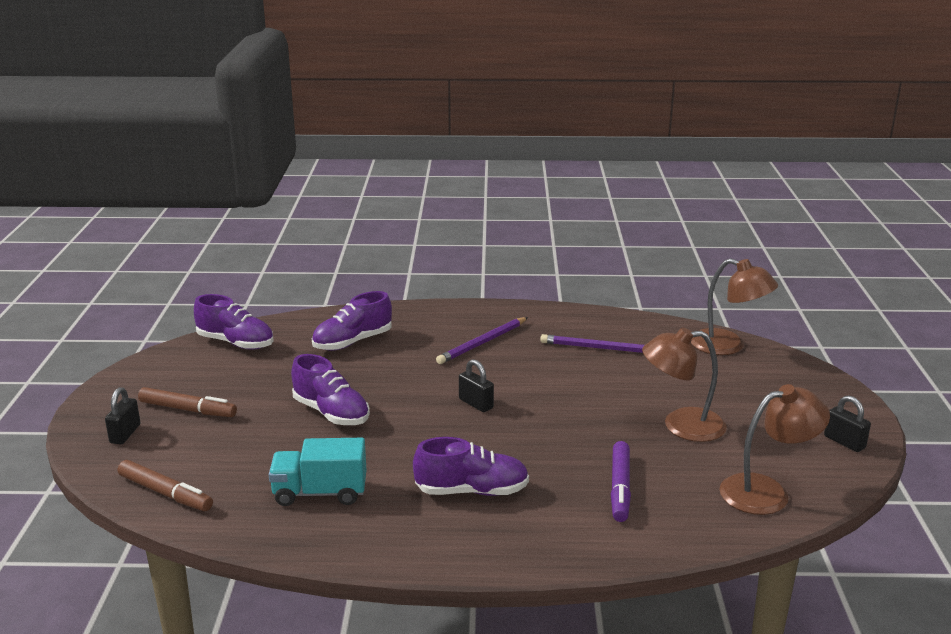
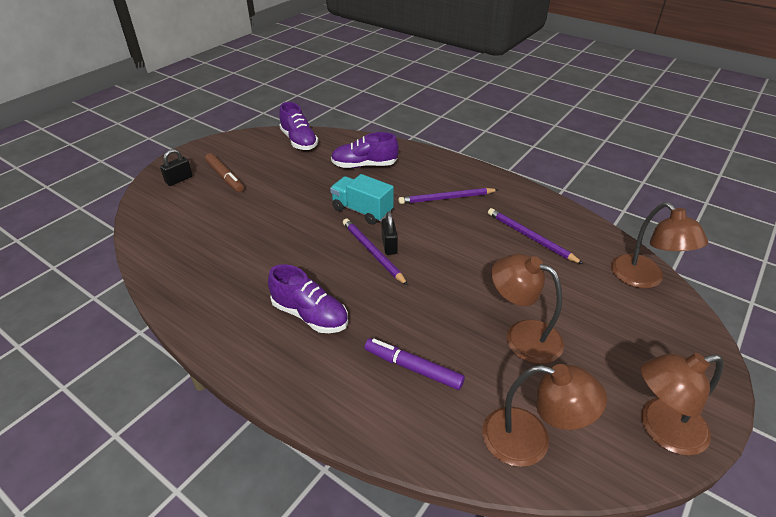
camera: 35 degrees right, 15 degrees up
(165, 493) = (152, 228): brown marker -> none
(320, 493) = (224, 269): turquoise truck -> turquoise truck (362, 211)
(331, 413) = (295, 213): purple shoe -> none
(466, 416) = (372, 252): none -> purple pencil
(620, 487) = (413, 368): purple marker -> purple marker turned 75 degrees clockwise
(844, 442) = (661, 429): black padlock -> brown lamp

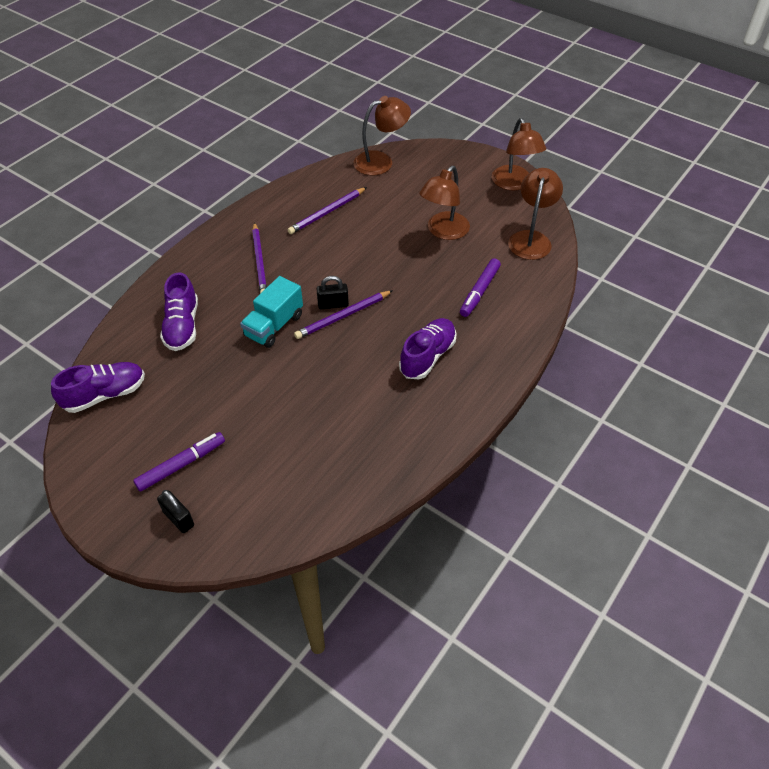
camera: 90 degrees left, 10 degrees up
(225, 177) = (181, 465): brown marker -> purple marker

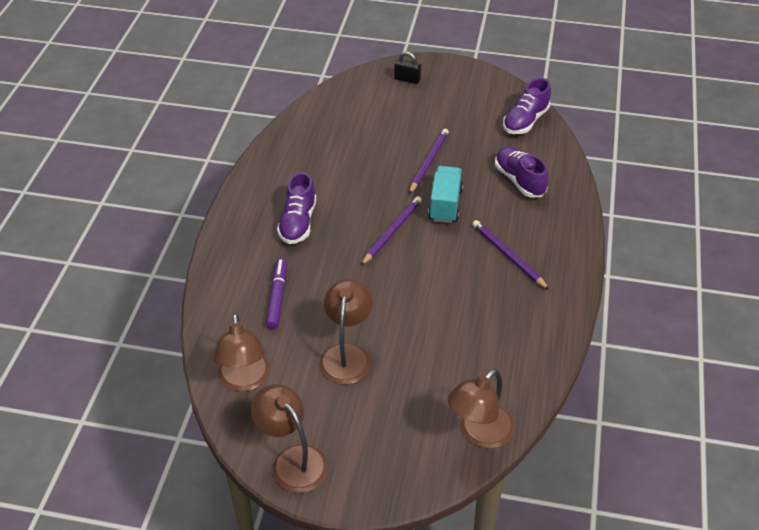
camera: 155 degrees right, 5 degrees down
(181, 465) = (431, 102): purple marker -> none
(327, 212) = (487, 334): purple pencil -> purple pencil (428, 162)
(333, 304) = (408, 239): black padlock -> none

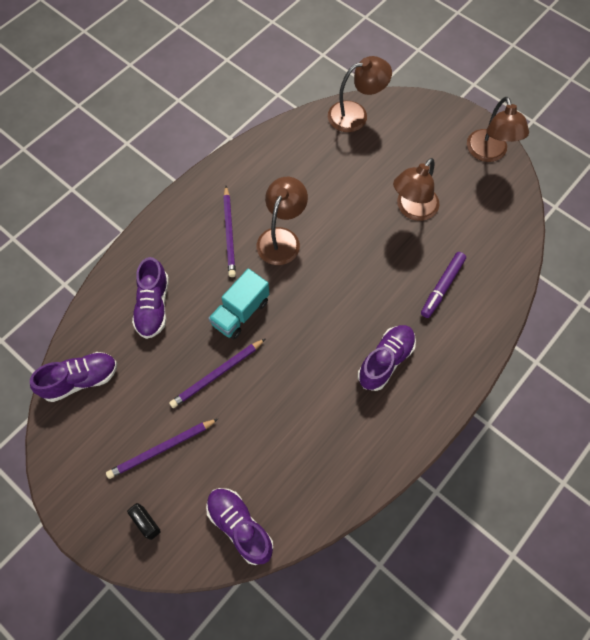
camera: 150 degrees left, 20 degrees up
(244, 380) = (499, 225): brown lamp -> brown lamp (282, 238)
(344, 99) = (240, 526): none -> purple shoe
(392, 232) = (307, 307): purple pencil -> purple pencil (161, 449)

